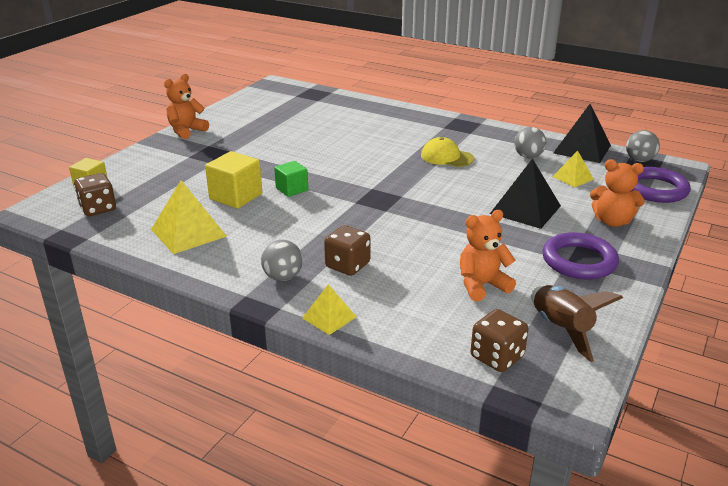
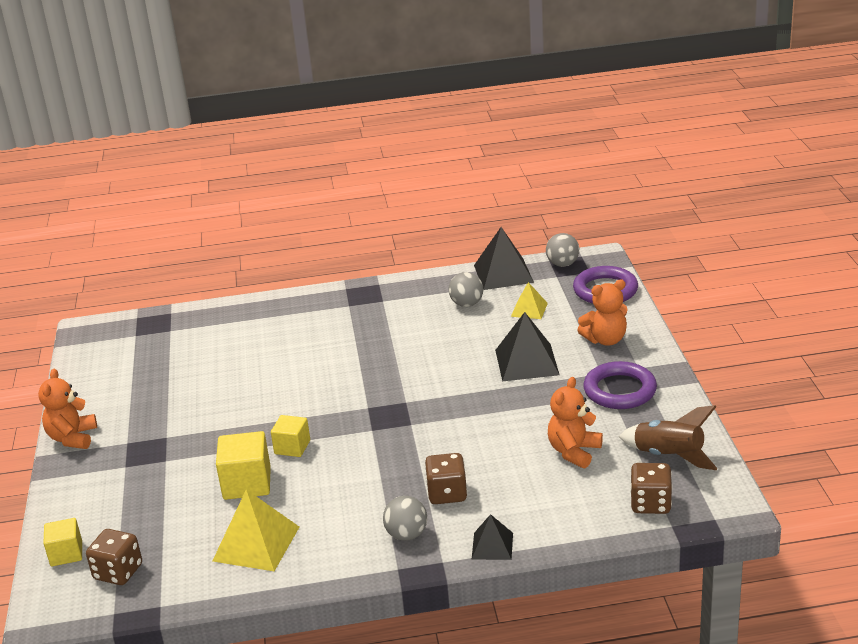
camera: 35 degrees left, 0 degrees up
(292, 189) = (292, 447): green cube -> yellow cube
(329, 317) = (492, 546): yellow pyramid -> black pyramid
(446, 157) = (394, 339): yellow cap -> none

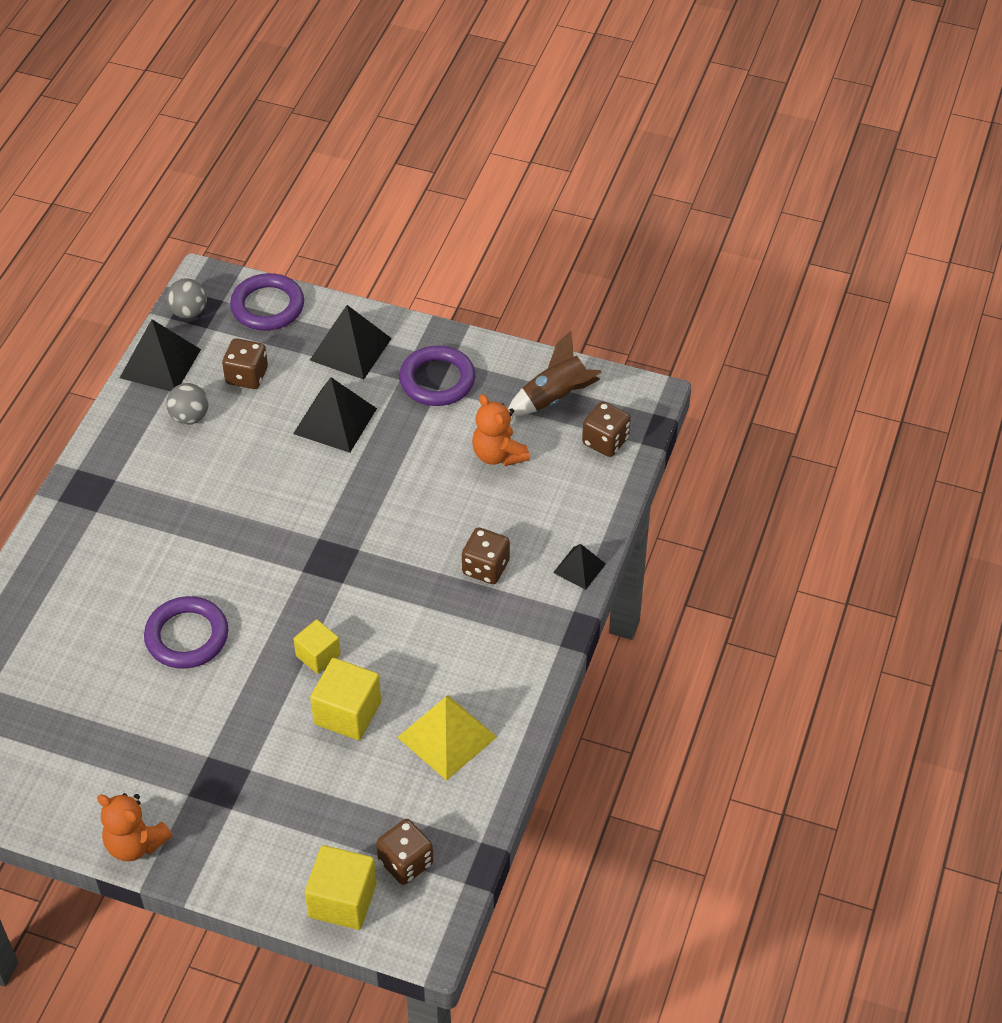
camera: 65 degrees left, 20 degrees up
(66, 554) = (342, 900): yellow cube -> yellow cube, size x1.56
(267, 384) = (187, 636): none -> purple ring
(407, 535) = (520, 620): grey ball -> none
(529, 309) = (247, 376): yellow pyramid -> brown dice
(605, 340) = (350, 349): orange teddy bear -> black pyramid

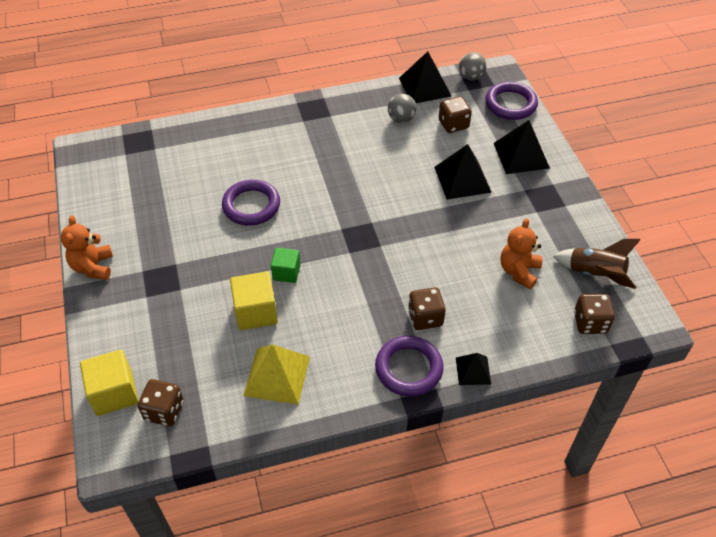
camera: 55 degrees right, 0 degrees up
(318, 655) = (286, 272): yellow cube -> green cube
(437, 380) = (543, 207): purple ring -> purple ring (409, 368)

